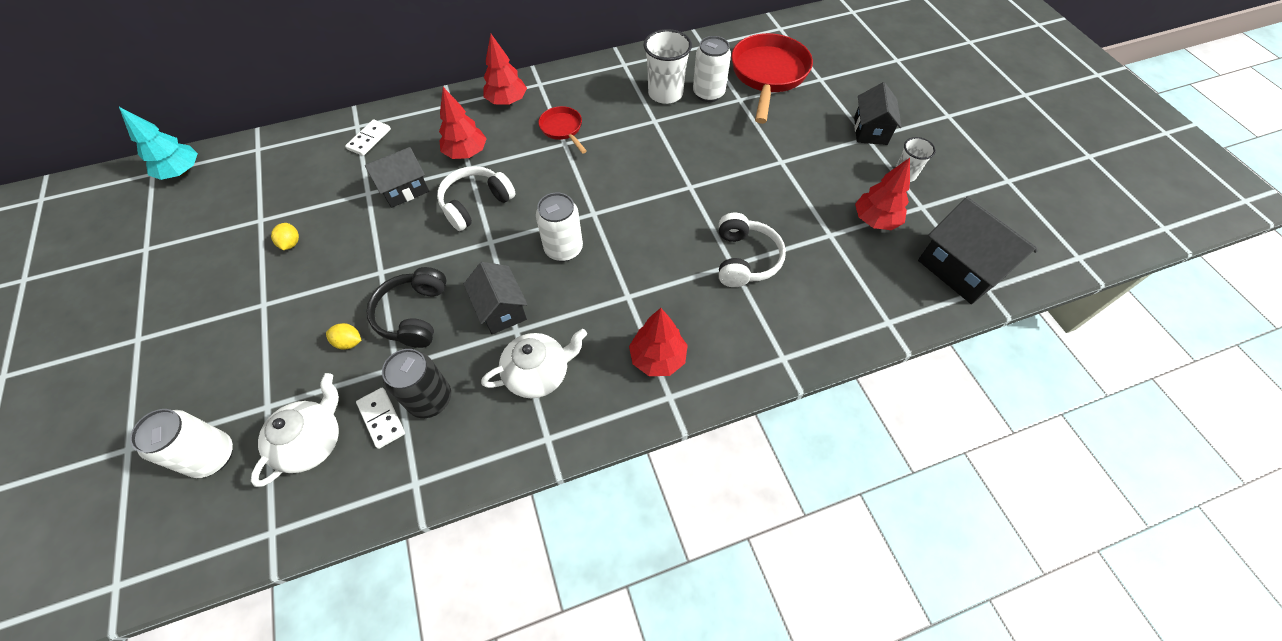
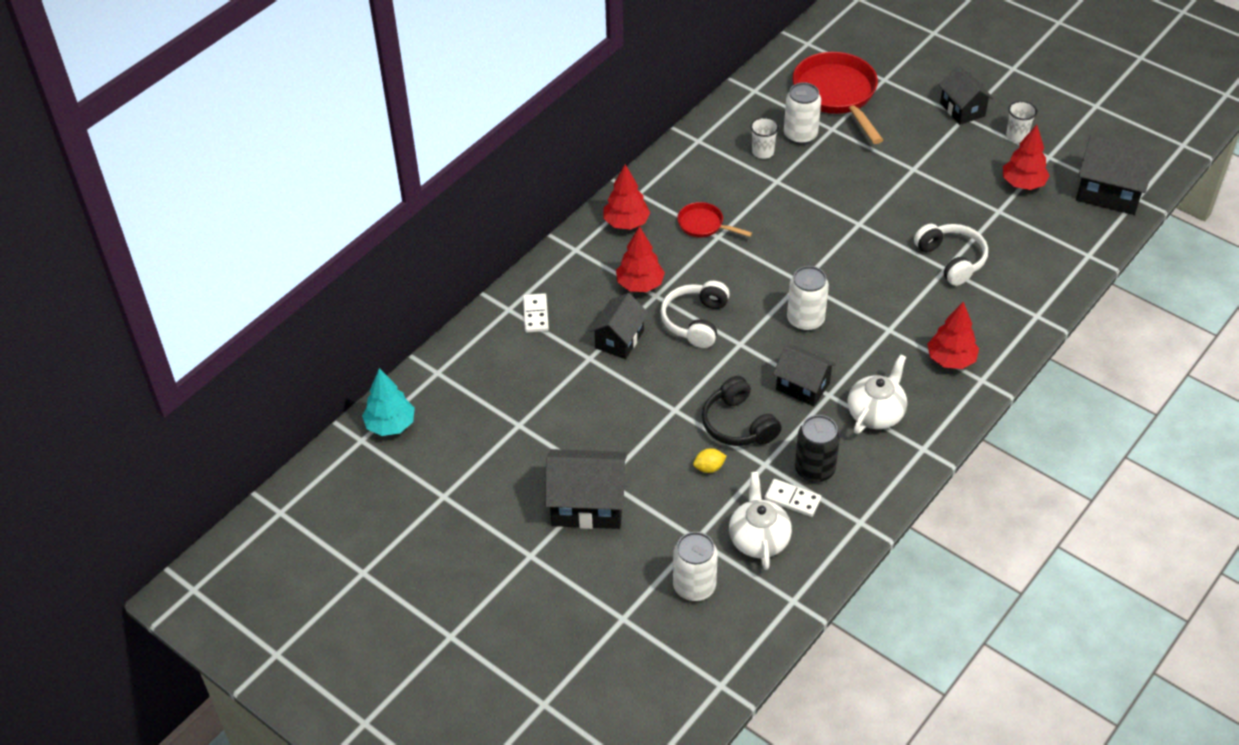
camera: 30 degrees left, 10 degrees down
(226, 319) = (588, 505): none -> black house
(291, 243) = (571, 427): yellow lemon -> none
(665, 93) = (763, 152): white cup -> white cup, size x0.59

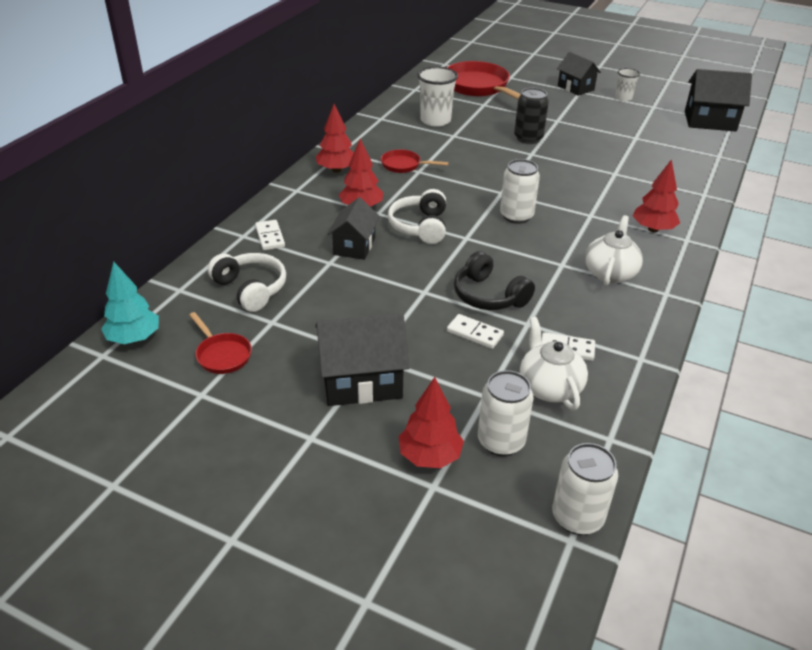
camera: 15 degrees left, 10 degrees down
(467, 456) = (222, 355): none -> red pan
(709, 468) = (475, 333): yellow lemon -> white domino
(763, 152) = (435, 120): white cup -> white cup, size x1.69
(800, 135) = (461, 109): white can -> white can (577, 517)
(802, 386) = (535, 261): black house -> none
(814, 469) = (576, 322): black can -> black can (528, 138)
(951, 260) = (616, 168): white headphones -> white headphones (251, 289)
(1023, 184) = (644, 122): red tree -> red tree (430, 456)

